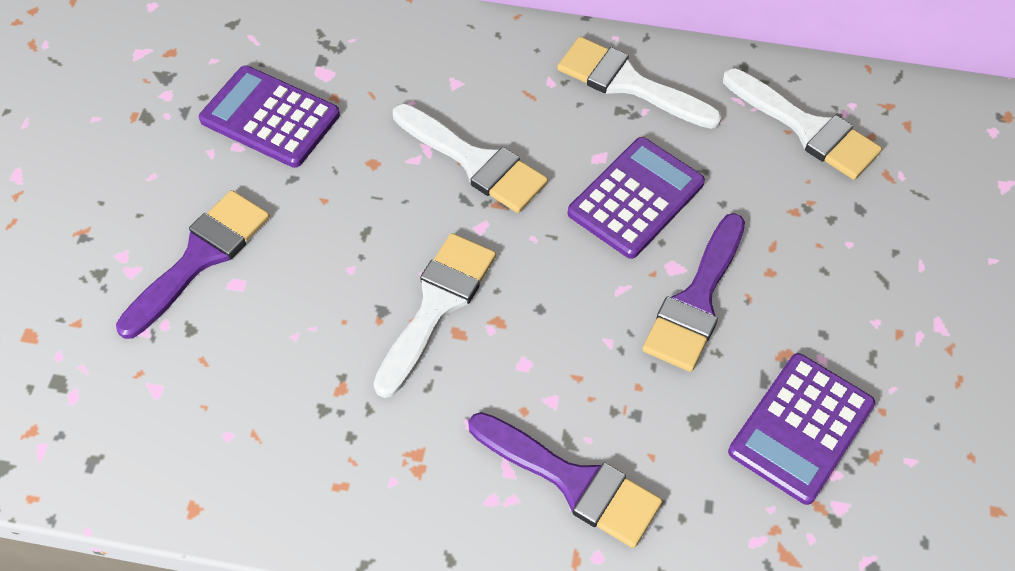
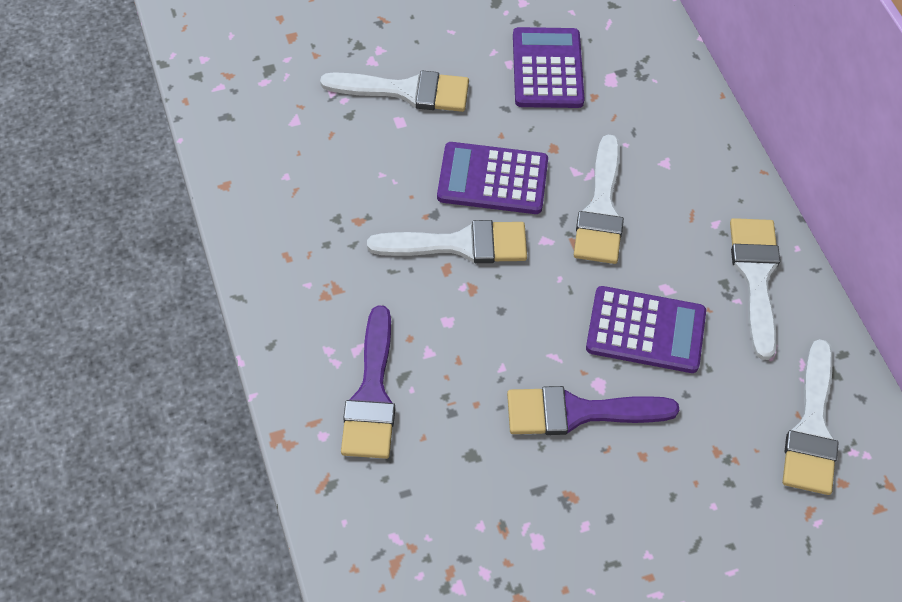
camera: 60 degrees right, 0 degrees up
(200, 257) = (406, 91): purple brush -> white brush
(801, 428) = (511, 533): purple calculator -> purple calculator (492, 179)

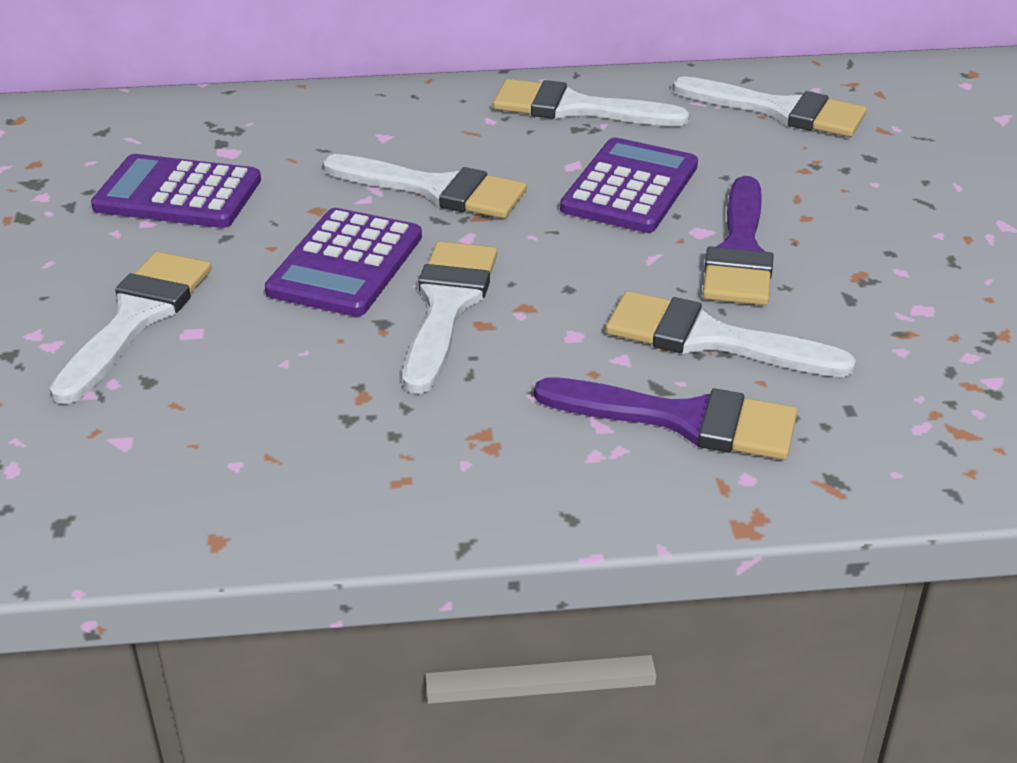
camera: 75 degrees left, 20 degrees down
(463, 402) = (709, 339): none -> white brush

